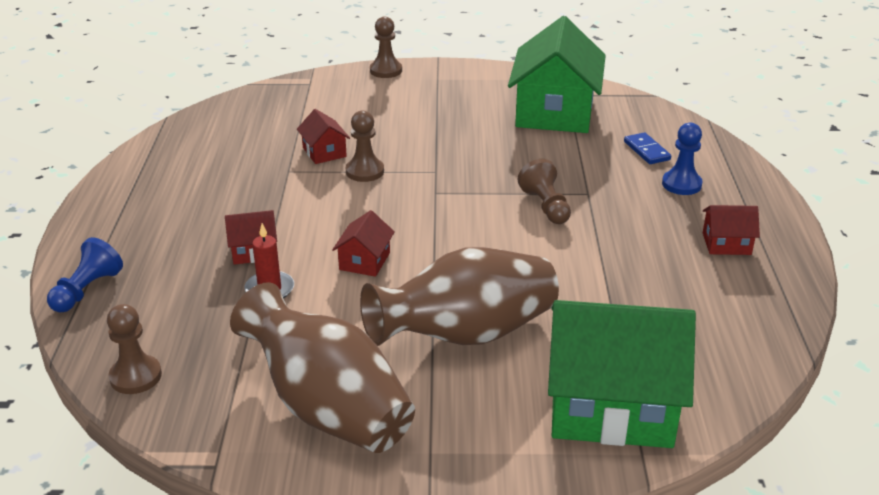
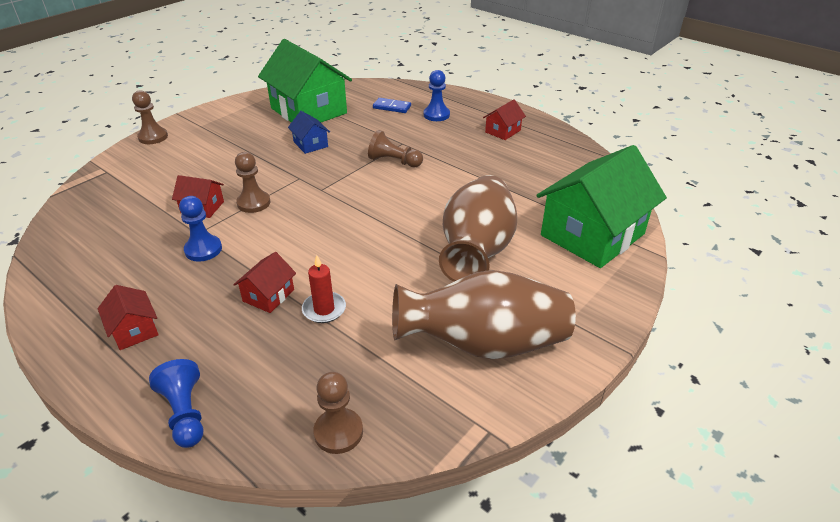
camera: 50 degrees left, 5 degrees up
(271, 186) = (203, 249): none -> blue pawn
(364, 261) = (351, 252): red house -> red house (134, 330)
(499, 146) = (310, 144): none -> blue house

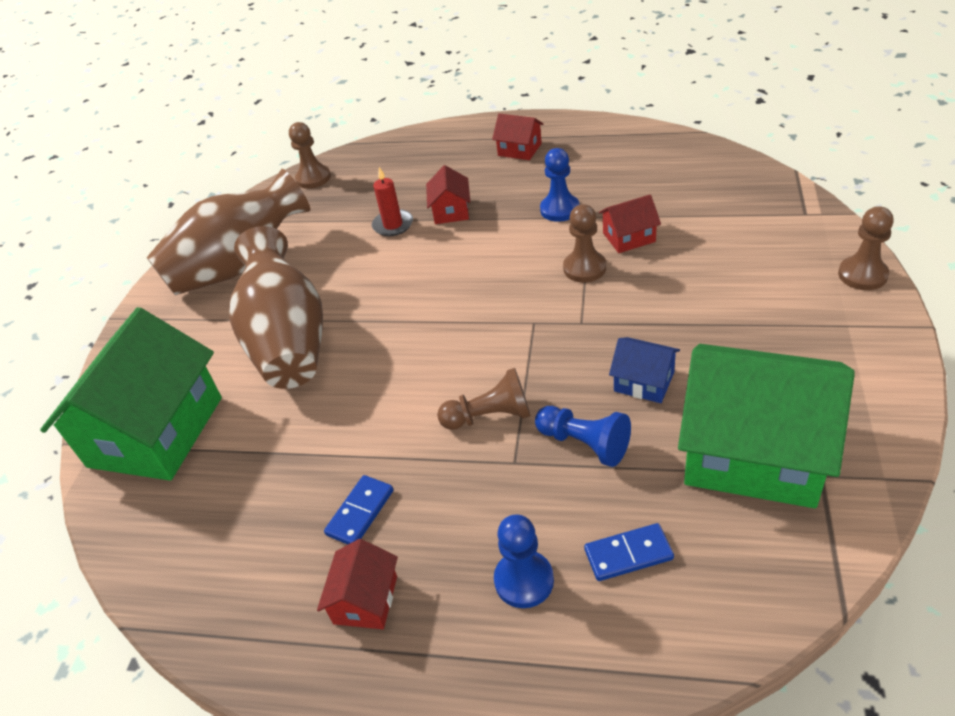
camera: 155 degrees right, 5 degrees up
(185, 413) = (420, 142): blue pawn -> blue pawn (584, 443)
(487, 154) = (360, 512): none -> blue domino

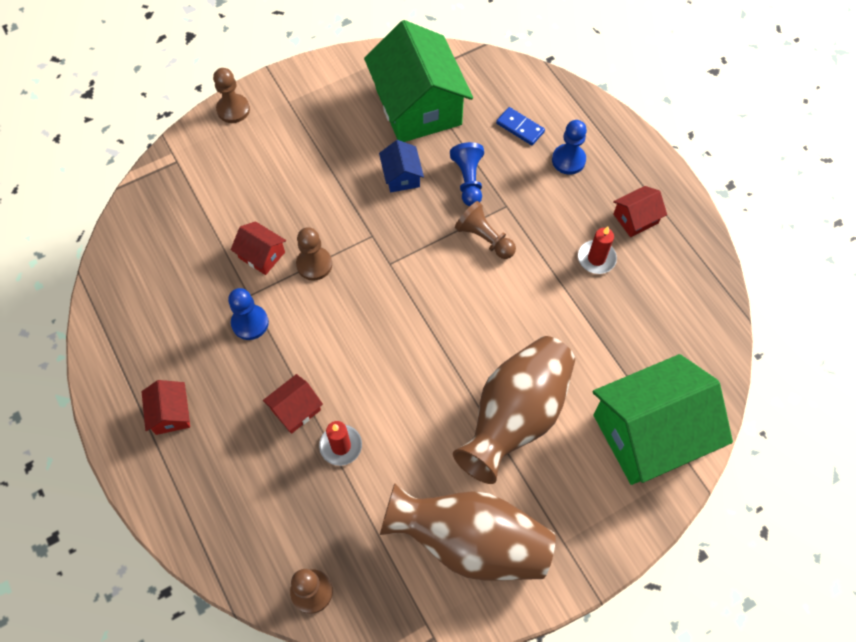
camera: 135 degrees left, 20 degrees up
(360, 512) = (596, 258): blue domino -> red candle

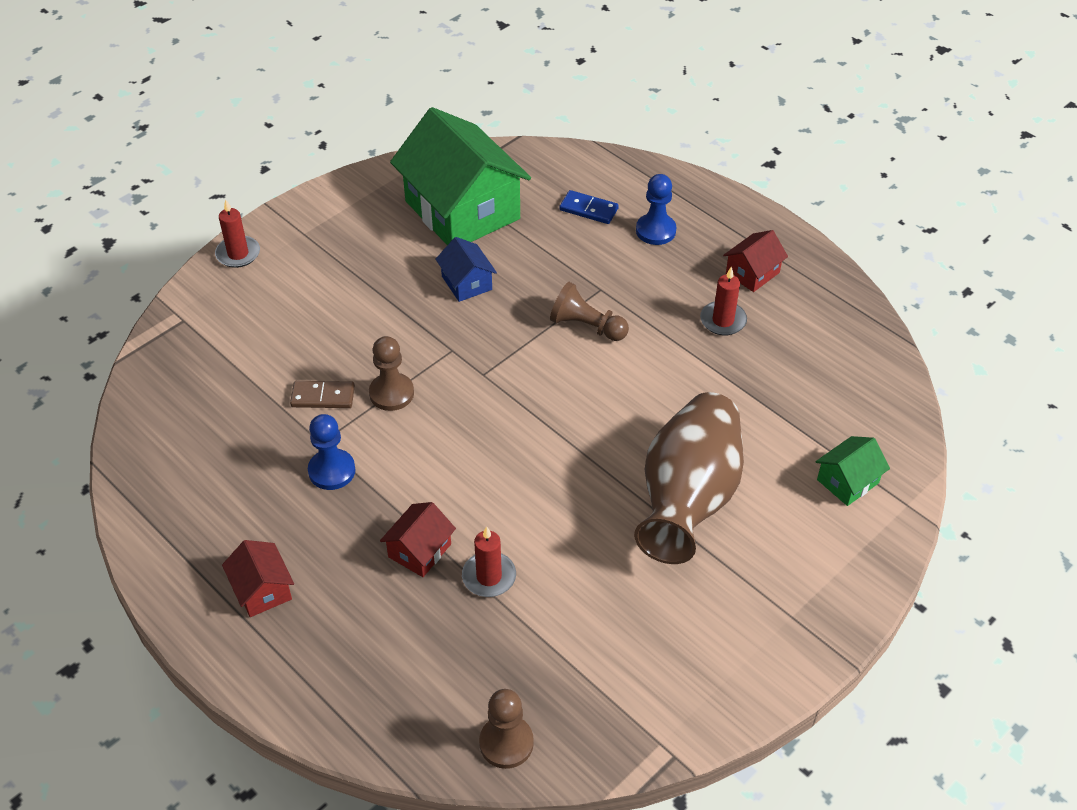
camera: 15 degrees left, 15 degrees down
(233, 109) = (238, 254): brown pawn -> red candle
(261, 255) = (323, 396): red house -> brown domino
(468, 180) = (547, 272): blue pawn -> none
(470, 541) = (681, 642): brown vase -> none
(649, 433) = (847, 481): green house -> green house, size x0.44

